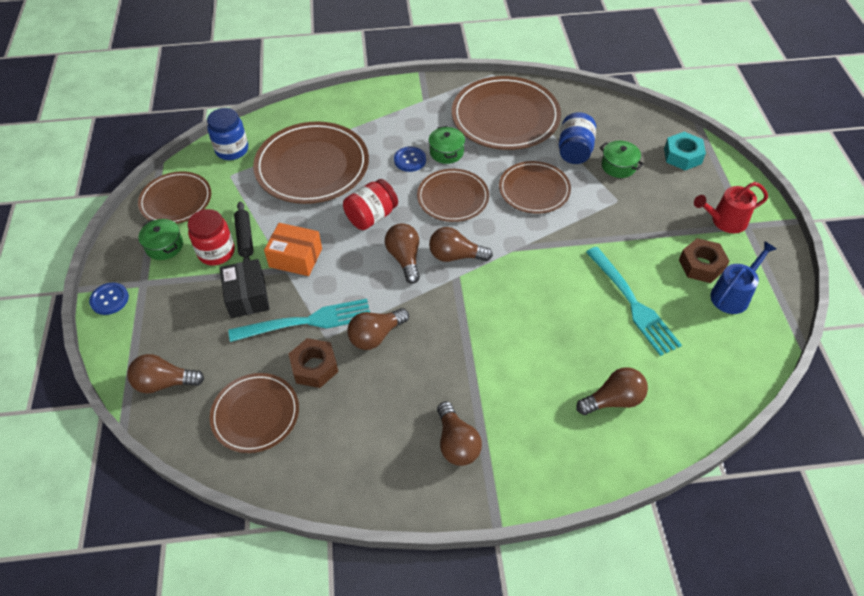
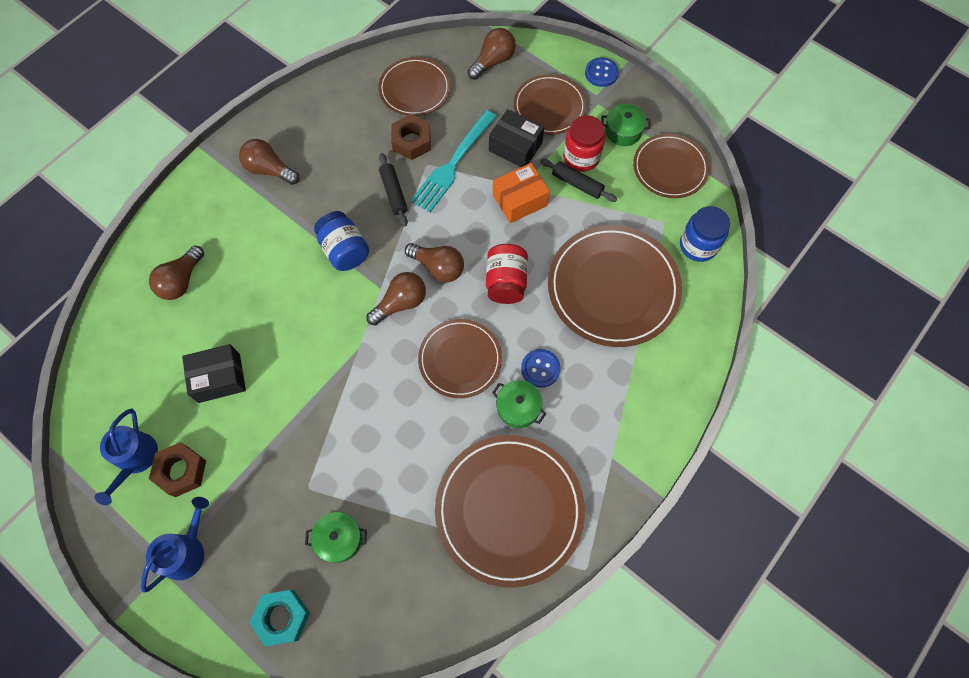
camera: 135 degrees right, 15 degrees up
(376, 336) = (394, 193): brown light bulb -> black rolling pin
(534, 190) = (396, 432): brown plate -> brown plate (549, 107)
(574, 151) = (399, 522): blue jar -> blue jar (344, 250)
(632, 303) = (219, 378): turquoise fork -> black box
(725, 221) = (186, 551): red watering can -> blue watering can

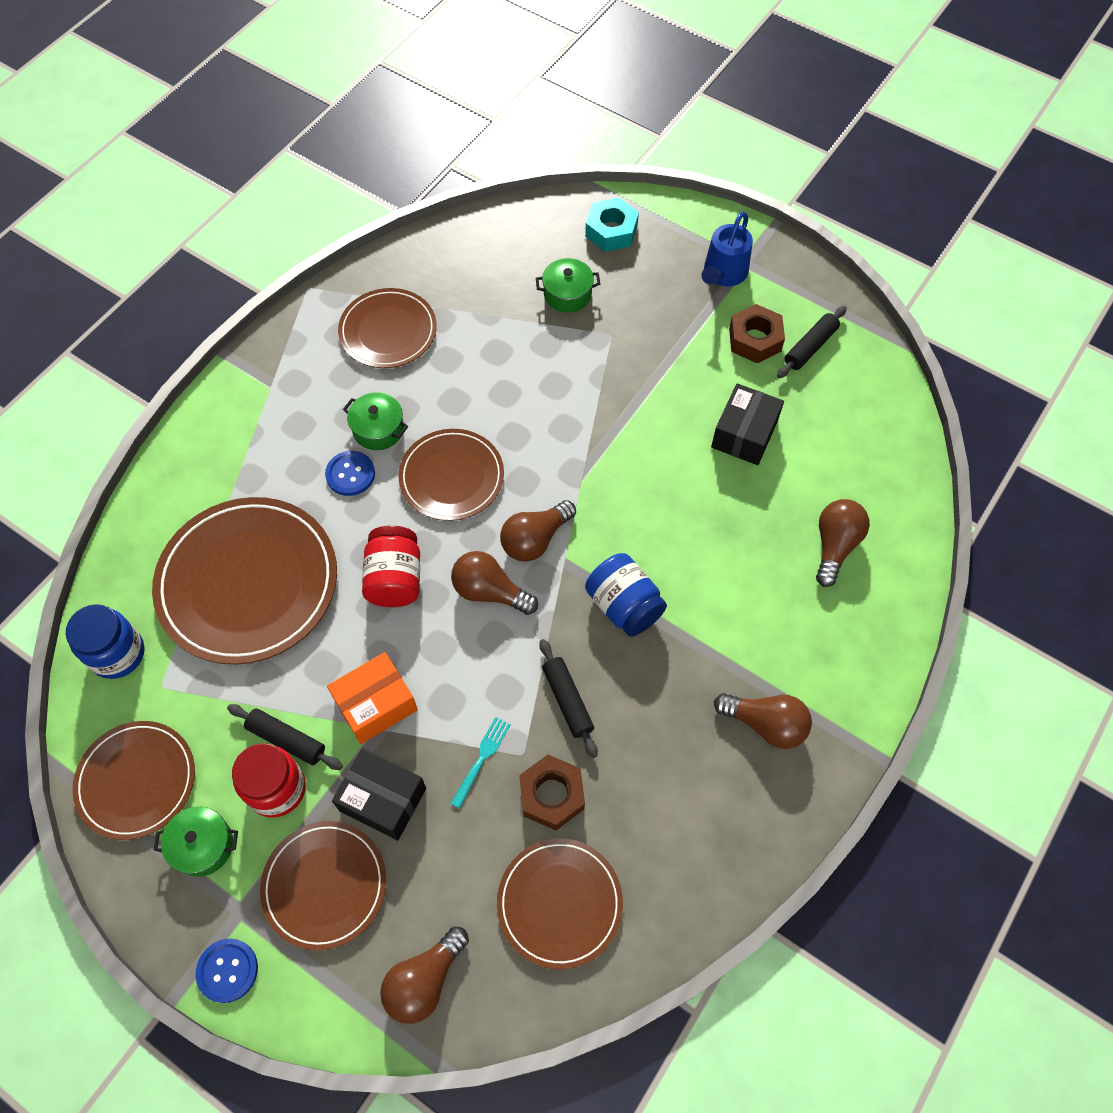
camera: 175 degrees right, 5 degrees down
(135, 459) = (810, 347): blue watering can -> black rolling pin
(219, 378) = (744, 434): black box -> black box turned 45 degrees counterclockwise
(453, 164) = (481, 759): turquoise fork -> turquoise fork, size x0.48
(509, 510) = (388, 331): brown plate -> brown plate, size x0.61

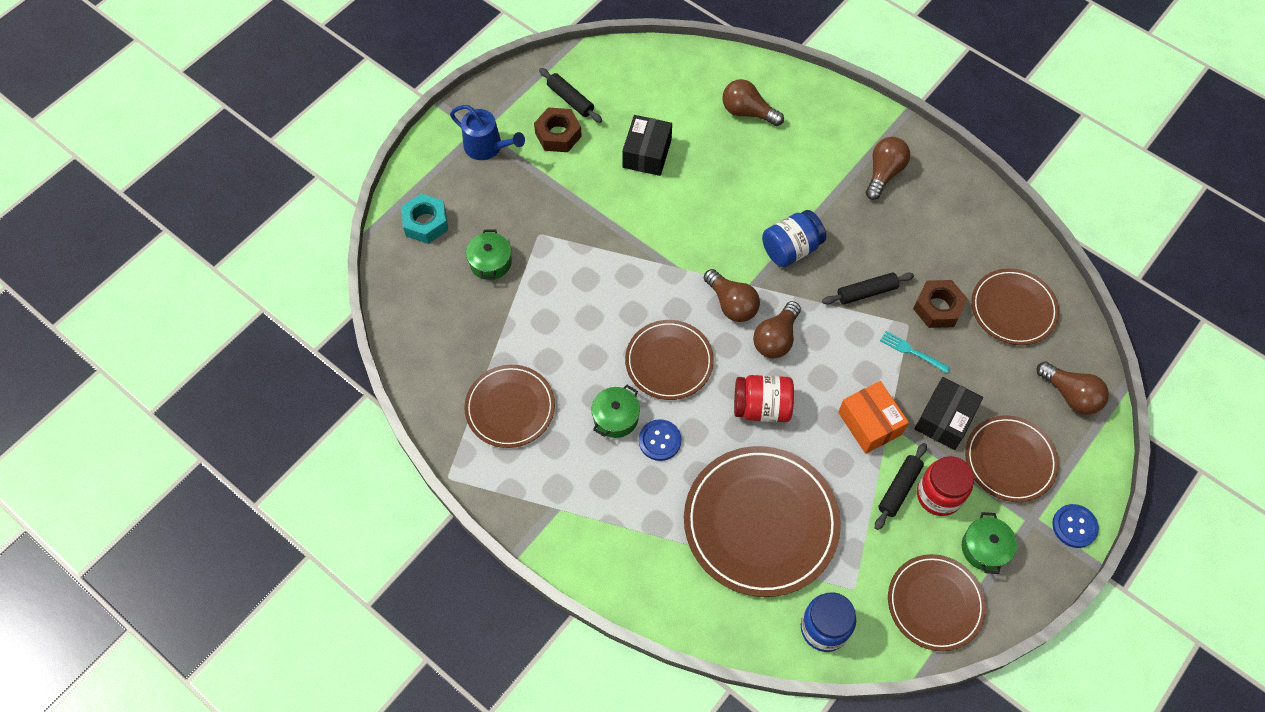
camera: 85 degrees left, 0 degrees up
(744, 434) = (647, 153): black box -> black box turned 75 degrees clockwise

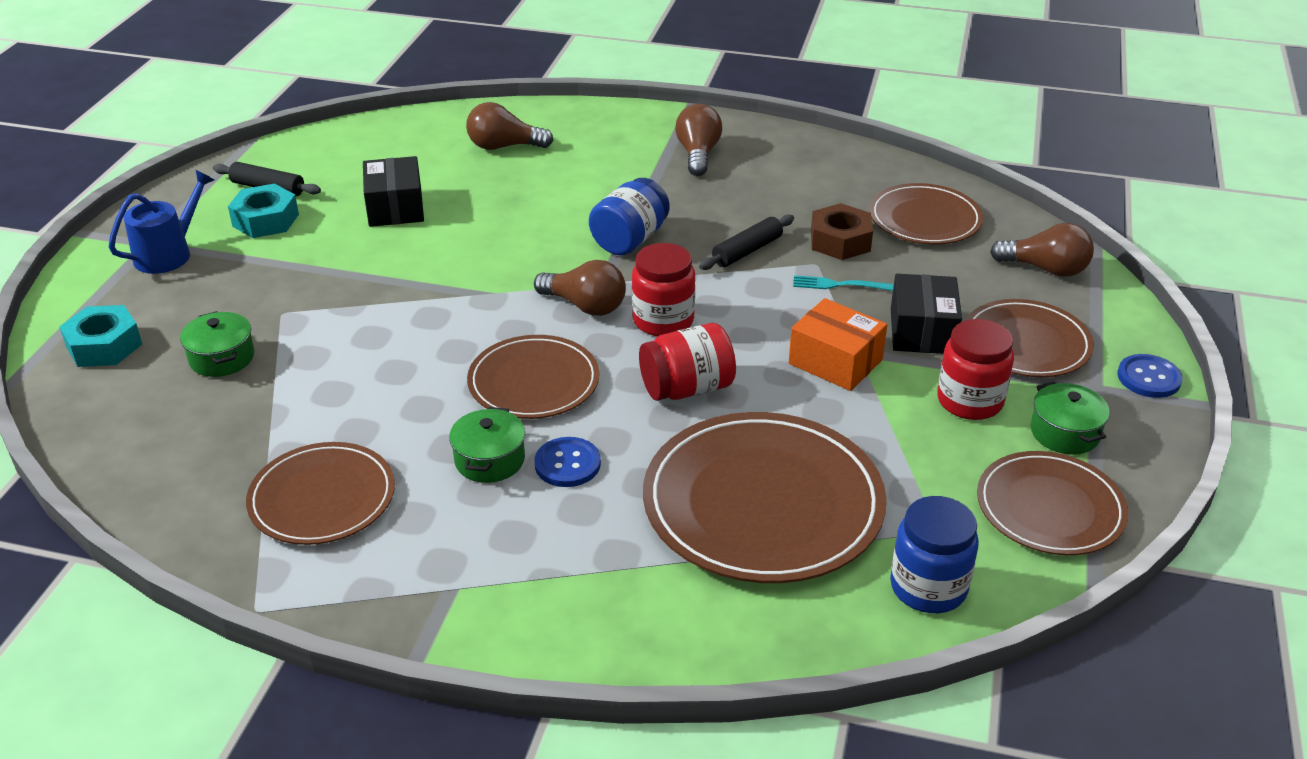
camera: 25 degrees left, 25 degrees down
(487, 147) = (168, 254): blue watering can -> blue watering can turned 60 degrees counterclockwise
(558, 135) = (265, 220): brown nut -> turquoise nut
(776, 338) = (663, 320): brown light bulb -> red jar
(899, 488) = (917, 410): black rolling pin -> none

